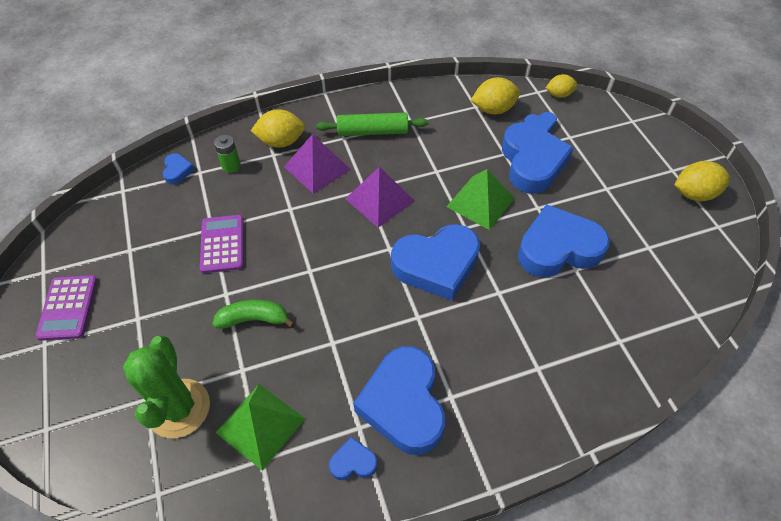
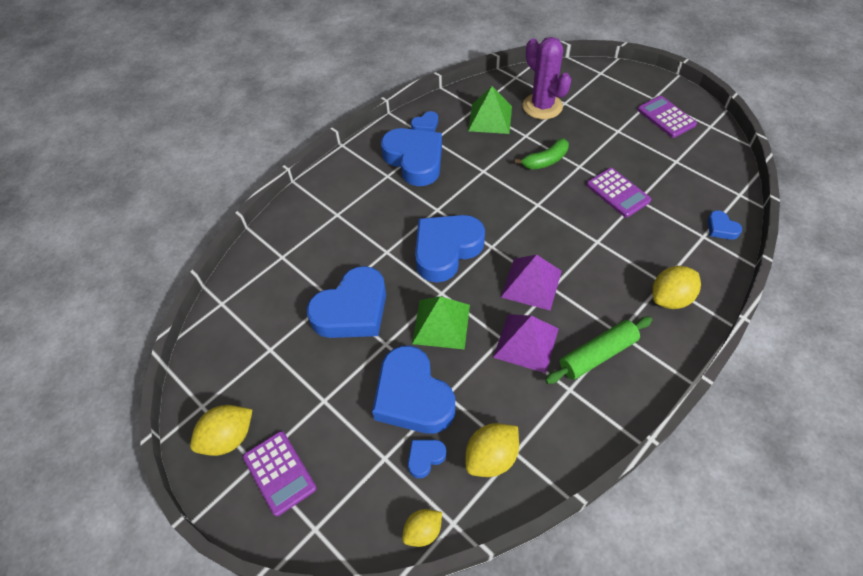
camera: 155 degrees right, 0 degrees up
(179, 408) = (542, 106): green cactus -> purple cactus
(231, 166) = (685, 254): green battery -> none
(317, 168) = (611, 288): purple pyramid -> purple pyramid (526, 342)
(653, 158) = (279, 472): none -> purple calculator

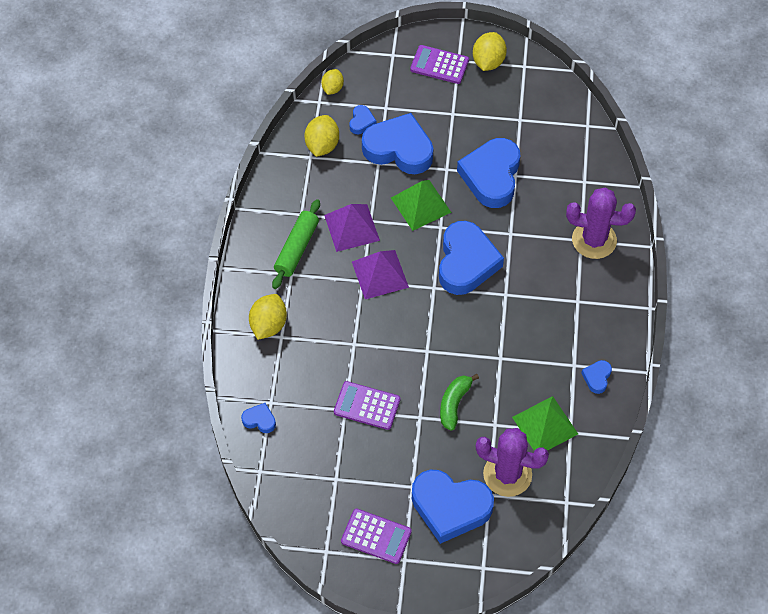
camera: 140 degrees right, 5 degrees up
(327, 208) = (594, 240): none -> purple cactus
(415, 160) = (569, 332): blue heart -> blue heart (450, 507)

